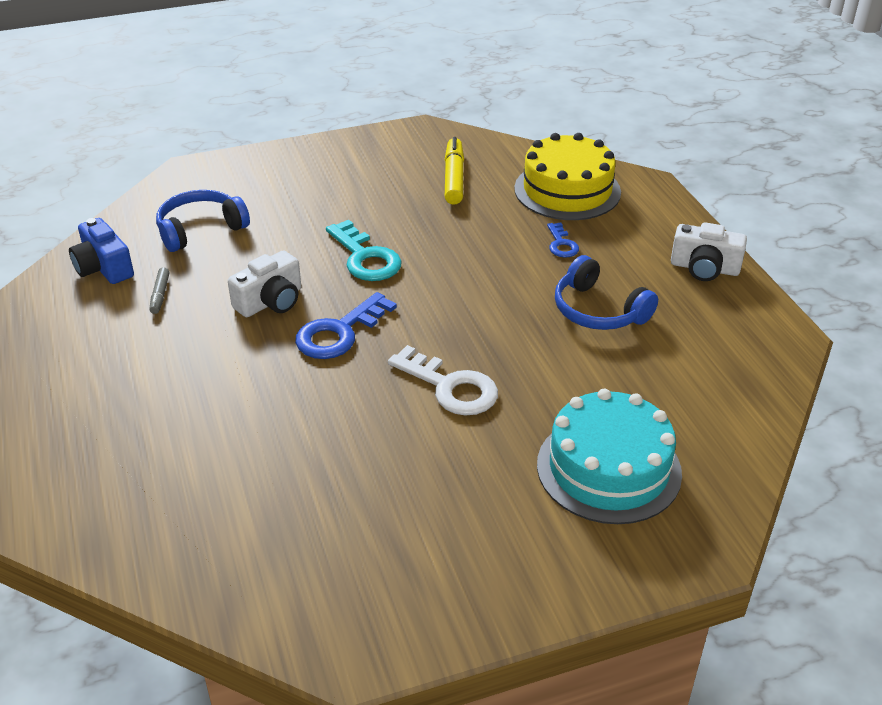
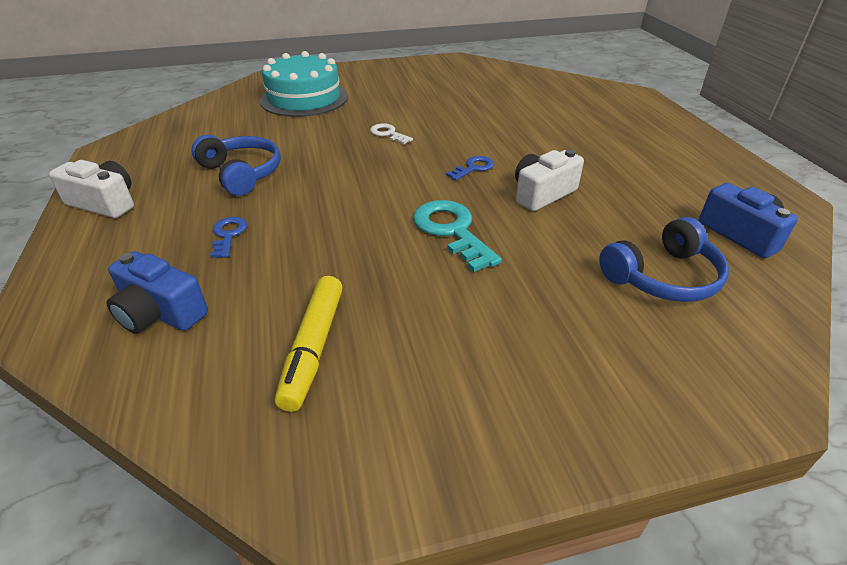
camera: 175 degrees left, 0 degrees up
(160, 295) = (655, 204): grey marker -> none
(339, 332) = (473, 168): blue key -> blue key, size x0.55
(450, 387) = (388, 134): white key -> white key, size x0.55
(567, 190) = (160, 313): yellow cake -> blue camera

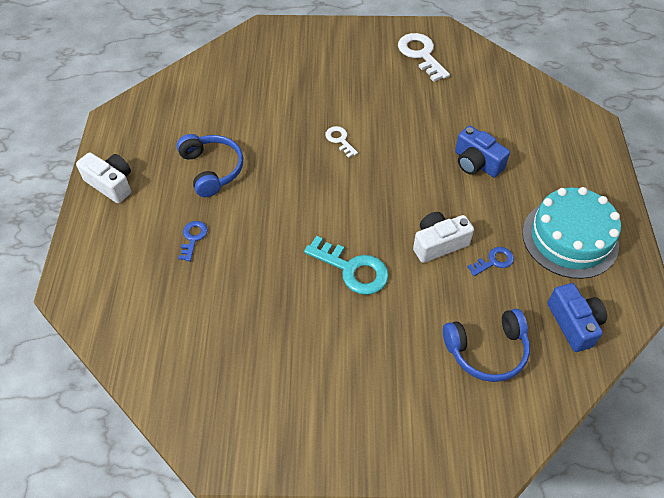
camera: 15 degrees right, 15 degrees up
(160, 313) = (142, 302): blue camera -> blue camera (476, 163)
(304, 98) = (280, 73): turquoise cake -> turquoise cake (570, 238)
(313, 347) = (231, 354): yellow marker -> none
(445, 73) = (421, 54): none -> white key
(451, 231) = (352, 269): turquoise key -> turquoise key turned 135 degrees clockwise
(473, 168) = (396, 200): blue key -> blue key (494, 261)

